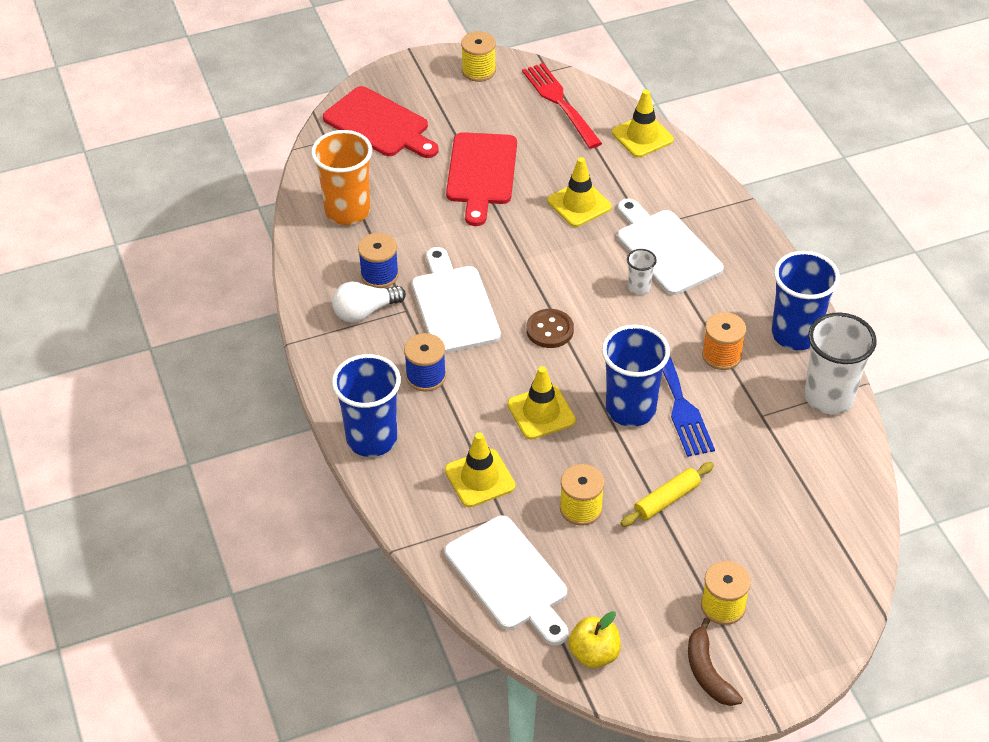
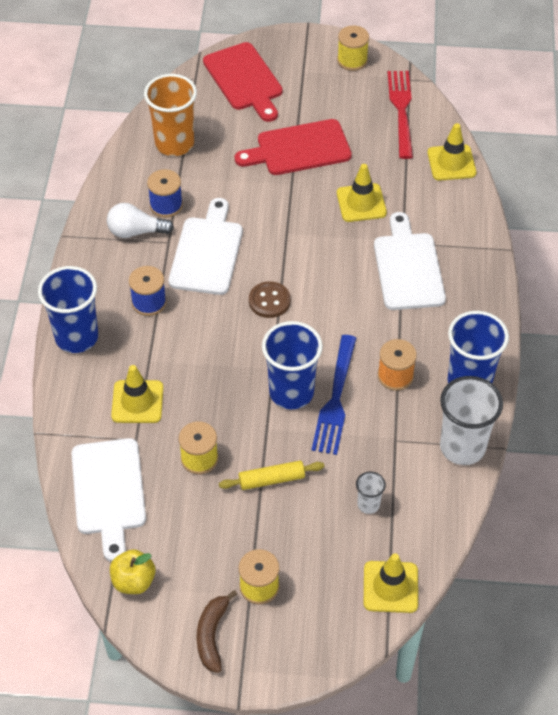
camera: 25 degrees right, 5 degrees up
(481, 173) = (299, 149): red cutting board -> red cutting board turned 45 degrees clockwise
(541, 412) = (219, 367): yellow traffic cone -> yellow traffic cone (390, 587)
(639, 287) = (364, 292): white cup -> white cup (368, 504)

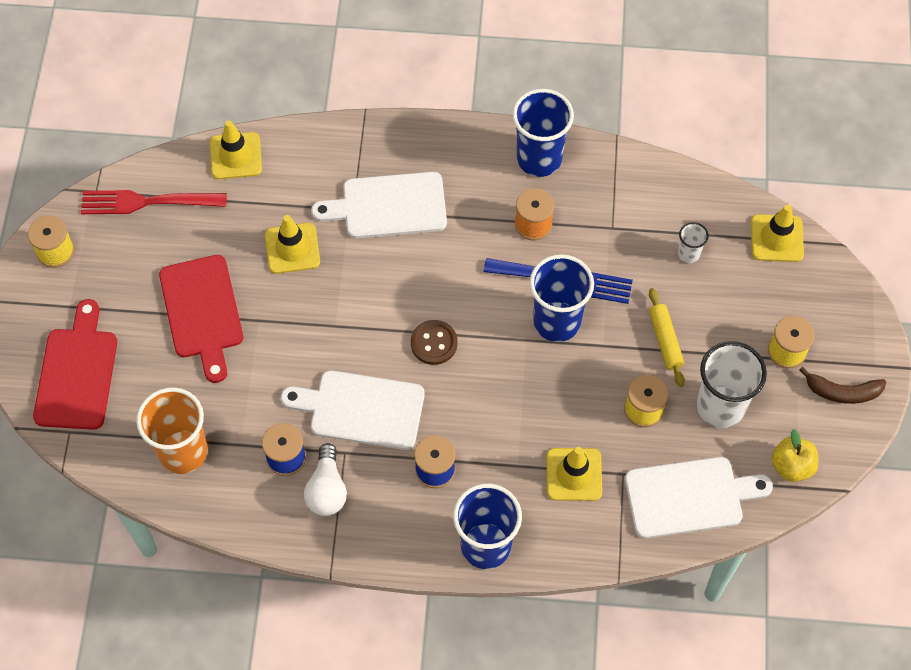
camera: 90 degrees left, 10 degrees up
(244, 80) = (77, 373): red cutting board -> red cutting board turned 60 degrees counterclockwise
(462, 447) = (617, 170): white cup -> white cup (720, 406)

